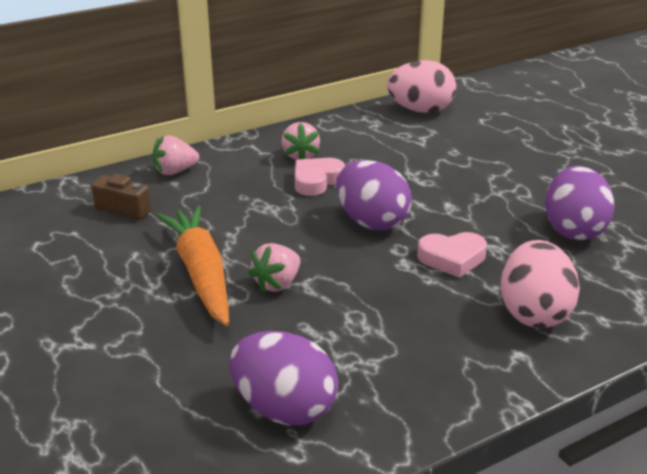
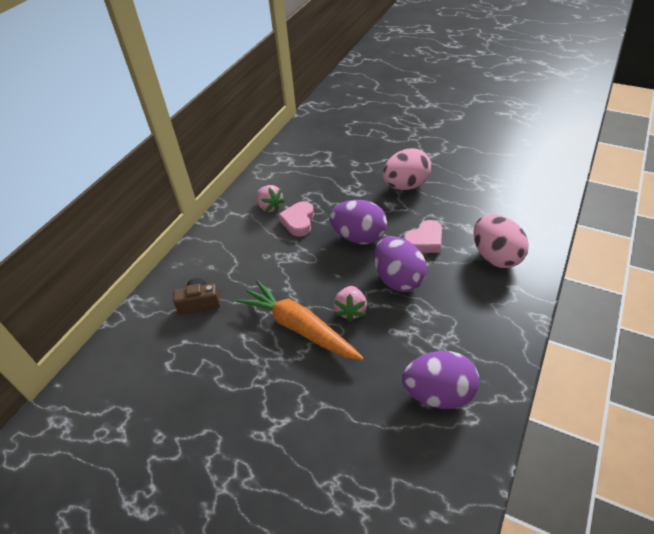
camera: 30 degrees left, 15 degrees up
(175, 171) = (202, 257): pink strawberry -> none
(420, 110) = (307, 139): pink egg -> pink egg (405, 185)
(573, 230) = (464, 190): purple egg -> purple egg (398, 279)

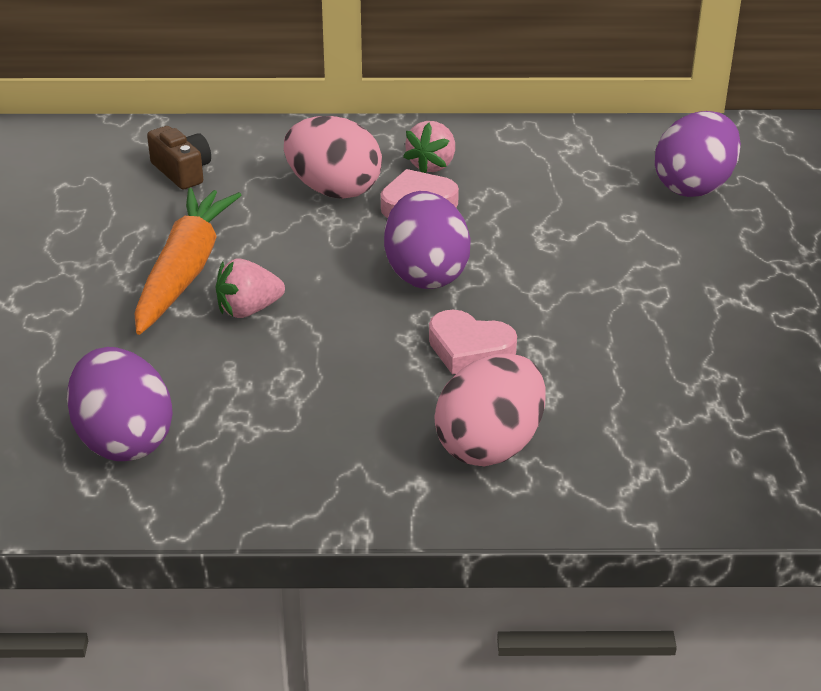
camera: 60 degrees right, 10 degrees down
(398, 279) = (350, 341): purple egg -> purple egg (694, 186)
(405, 185) = (612, 291): pink egg -> pink egg (334, 190)

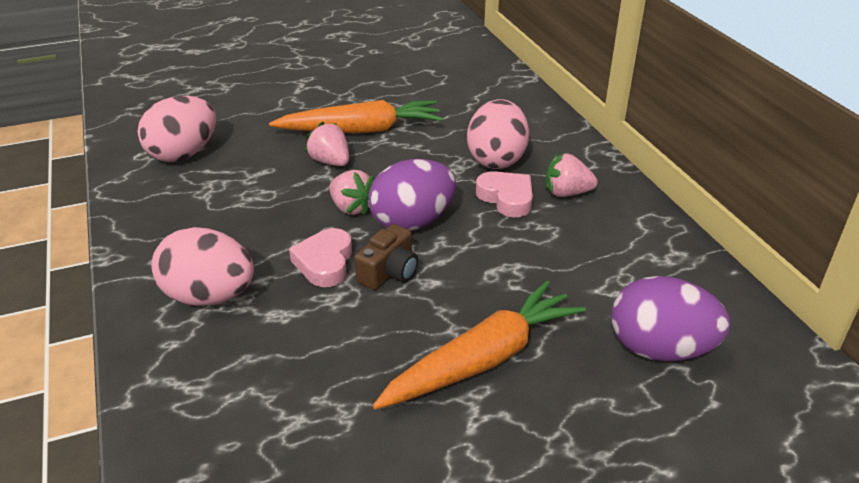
camera: 70 degrees right, 0 degrees up
(124, 440) = (183, 154): purple egg -> pink egg
(182, 171) = (475, 101): brown camera -> brown camera (389, 272)
(368, 311) = (351, 208): none -> pink strawberry
(672, 280) = (482, 360): none -> orange carrot

